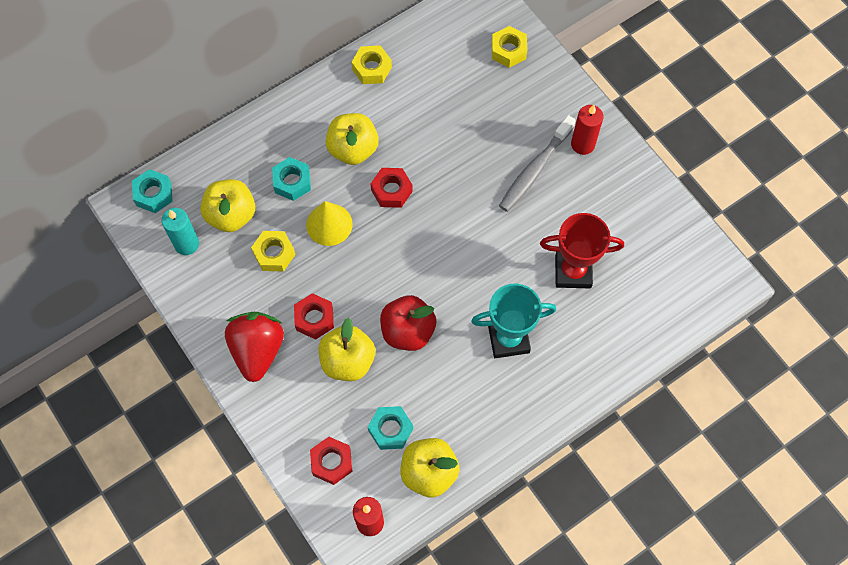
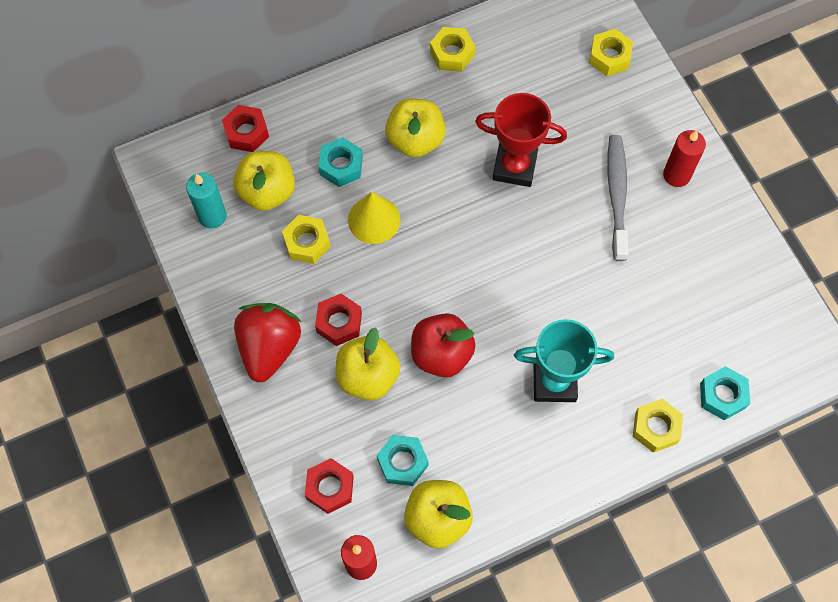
camera: 10 degrees right, 0 degrees up
(154, 194) = (186, 155): turquoise nut -> turquoise nut (722, 396)
(391, 191) = (450, 193): red nut -> red nut (246, 132)
(534, 169) = (617, 195): grey toothbrush -> grey toothbrush turned 135 degrees clockwise
(573, 271) = (641, 317): red trophy -> red trophy (514, 167)
(601, 363) = (656, 428): none -> yellow nut

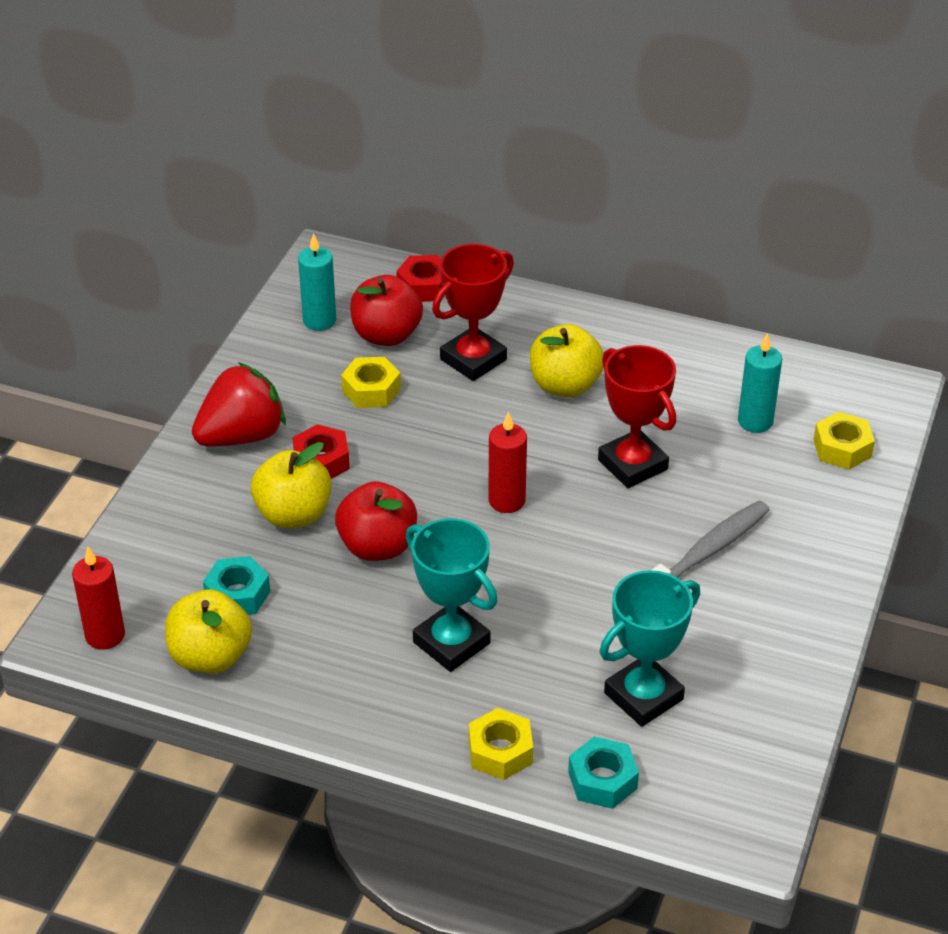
camera: 45 degrees right, 25 degrees down
(267, 192) = (386, 335): yellow apple -> red apple
(330, 488) = (155, 564): red nut -> none
(341, 166) = (473, 359): turquoise nut -> red trophy
(374, 219) = (450, 414): yellow cone -> none
(452, 53) = (684, 349): yellow nut -> none
(546, 76) = (755, 421): none -> turquoise candle
(676, 175) = (791, 580): red candle -> red candle (506, 501)
(685, 322) = (643, 696): none -> turquoise trophy

